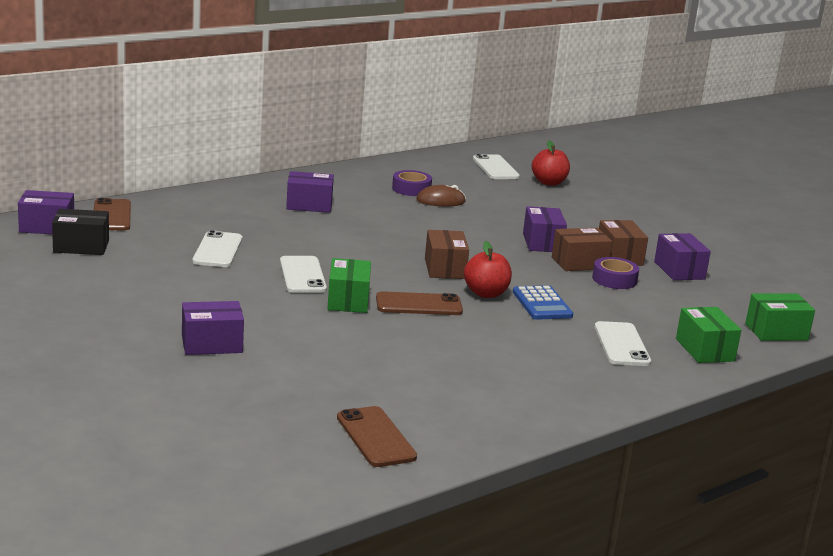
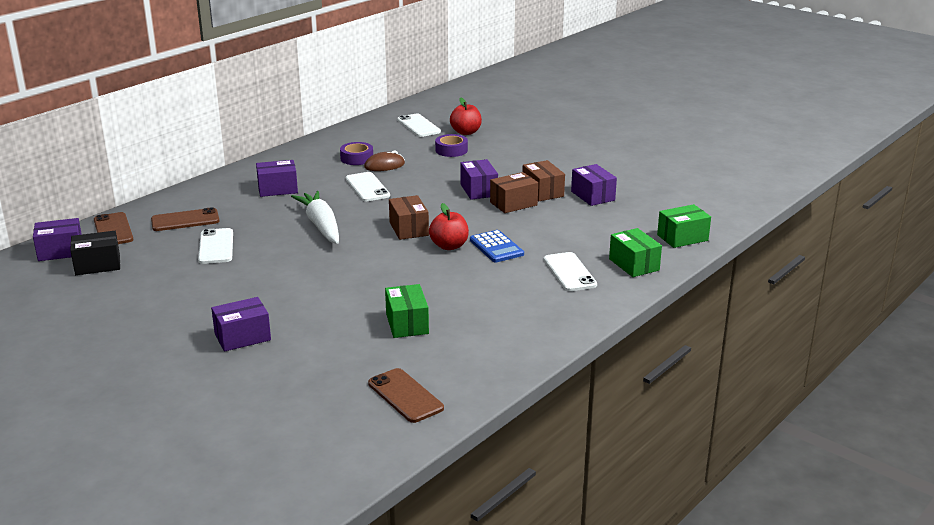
camera: 10 degrees left, 5 degrees up
(302, 275) = (295, 257): white phone -> white phone (367, 187)
(344, 249) = (321, 225): none -> white carrot
(348, 300) = (341, 274): green box -> green box (407, 324)
(419, 305) = (399, 267): brown phone -> brown phone (185, 220)
(614, 279) = (545, 214): purple tape -> purple tape (451, 150)

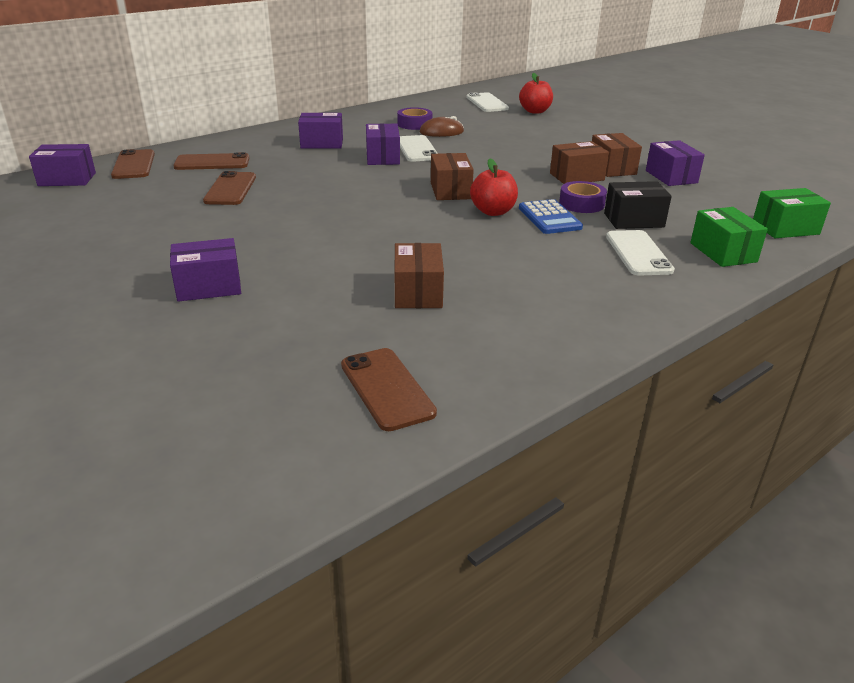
camera: 10 degrees right, 5 degrees up
(97, 265) = (95, 195): black box -> black box (633, 220)
(216, 246) = (230, 189): white phone -> brown phone
(321, 225) = (353, 179): white carrot -> none
(407, 324) = (418, 293): green box -> brown box
(451, 150) = (516, 124): purple tape -> purple tape (581, 204)
(479, 190) = (539, 161): purple box -> purple box (383, 157)

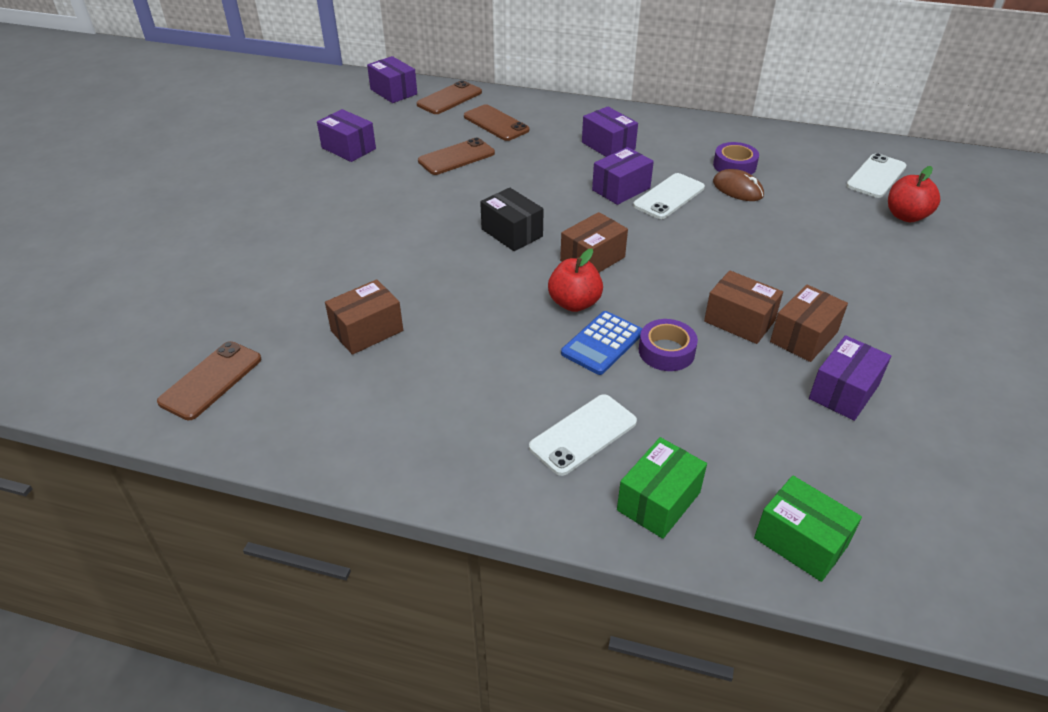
camera: 55 degrees right, 10 degrees up
(209, 287) = (290, 234): purple box -> purple box (348, 148)
(633, 220) = (668, 403): black box -> black box (512, 233)

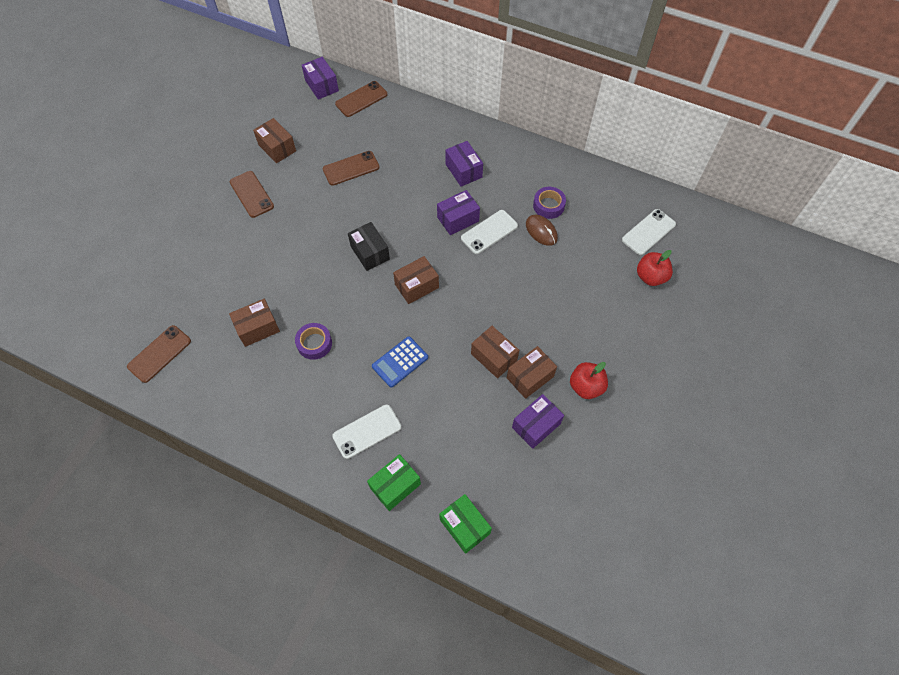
camera: 10 degrees right, 20 degrees up
(348, 148) = (277, 148): purple box -> brown box
(496, 123) = (388, 134): brown phone -> brown phone (251, 194)
(574, 303) = (392, 324): red apple -> red apple (586, 386)
(666, 351) = (438, 375): purple tape -> purple tape (314, 343)

